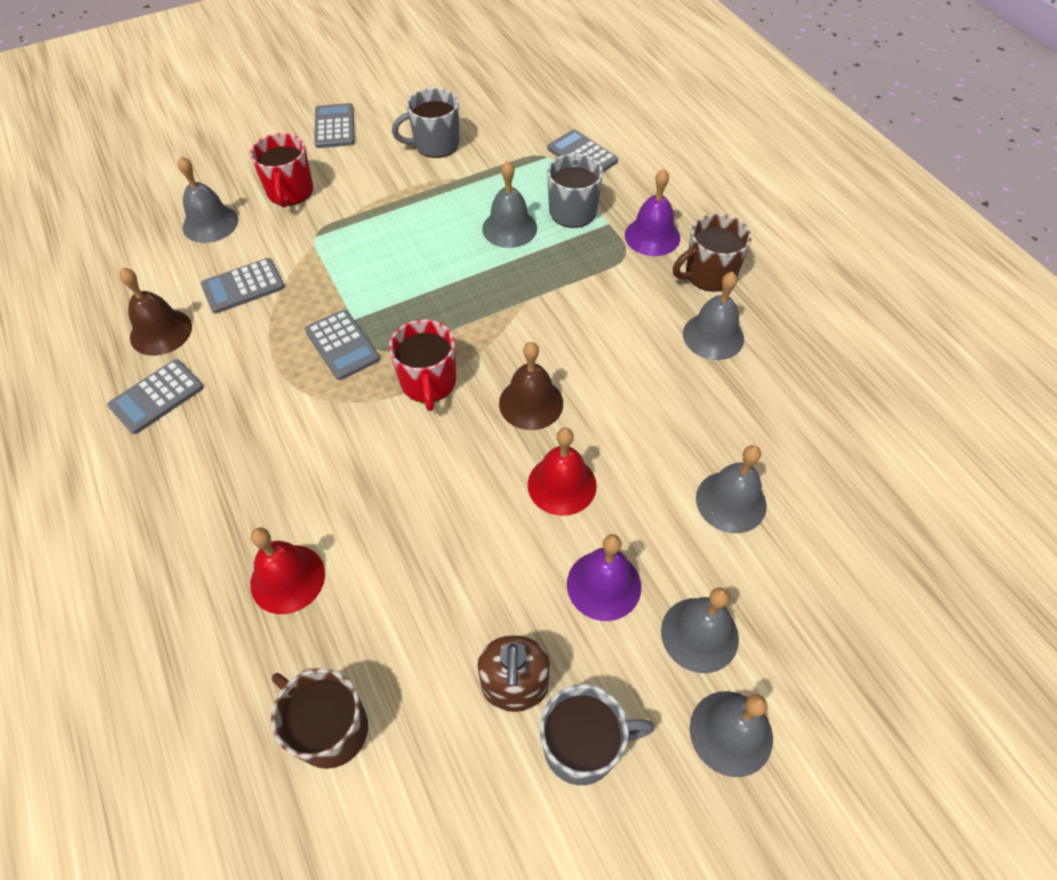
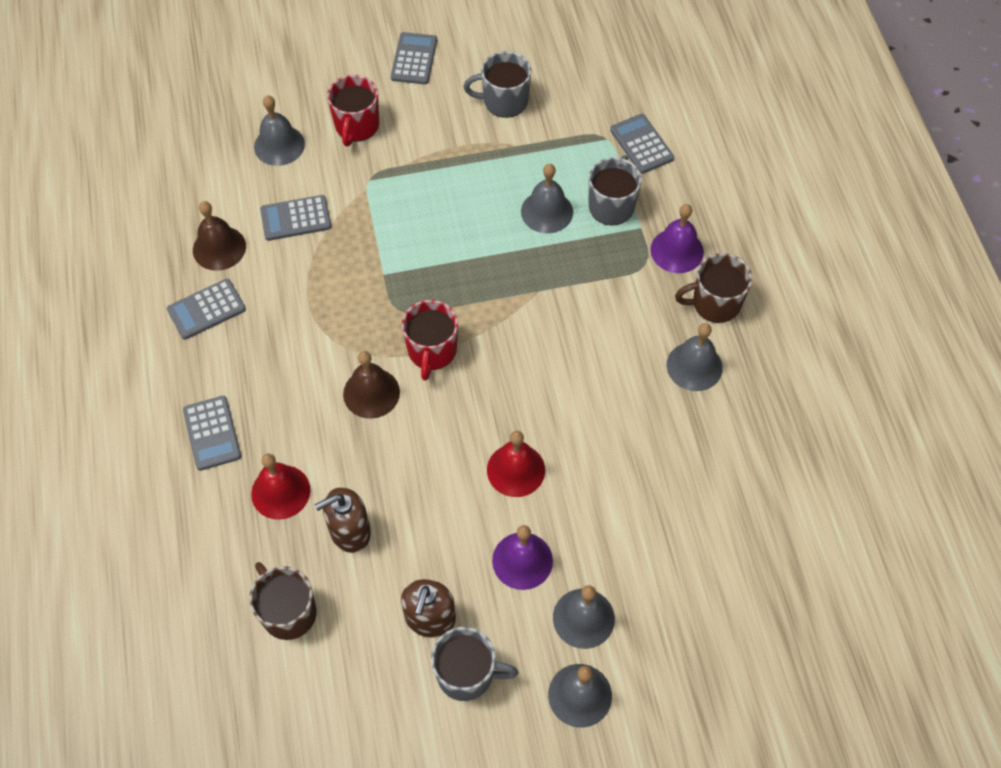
camera: 15 degrees right, 5 degrees up
(342, 345) = (368, 297): grey calculator -> grey calculator (212, 433)
(385, 604) = (349, 531): none -> brown soap dispenser
(531, 403) = (513, 391): brown bell -> brown bell (371, 393)
(731, 501) = (650, 519): grey bell -> none

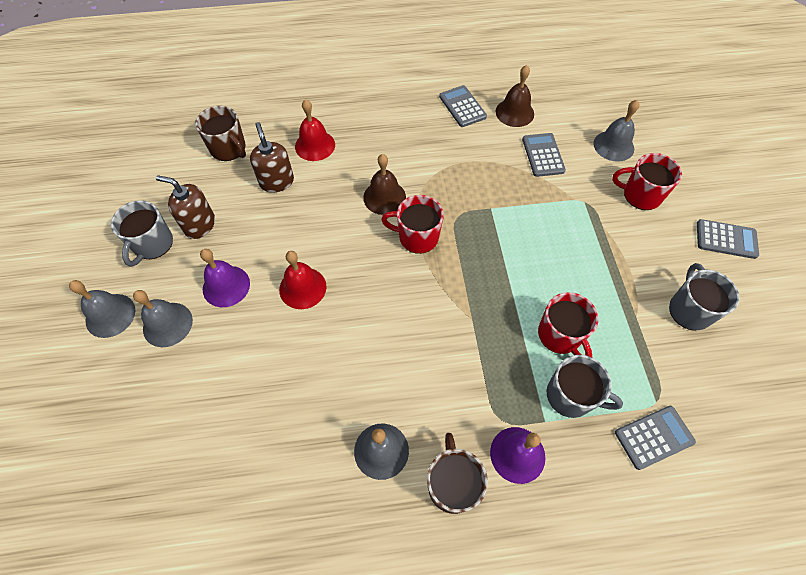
camera: 95 degrees right, 0 degrees up
(212, 433) = (365, 111): grey calculator -> none
(288, 612) = (228, 149): brown mug -> brown mug turned 75 degrees clockwise
(547, 211) = (560, 335): grey bell -> red mug

